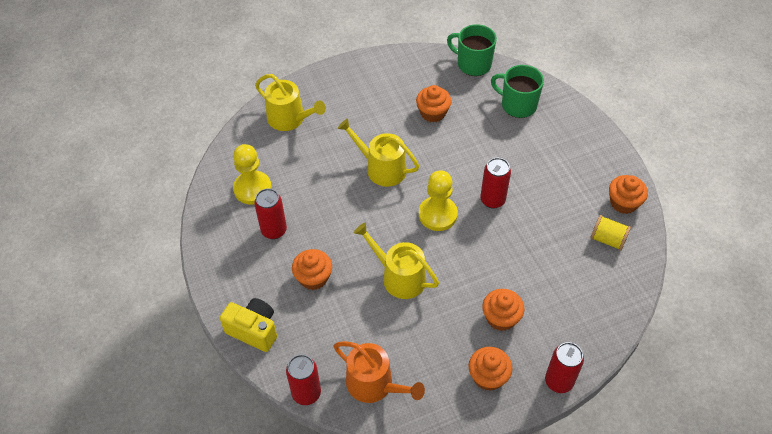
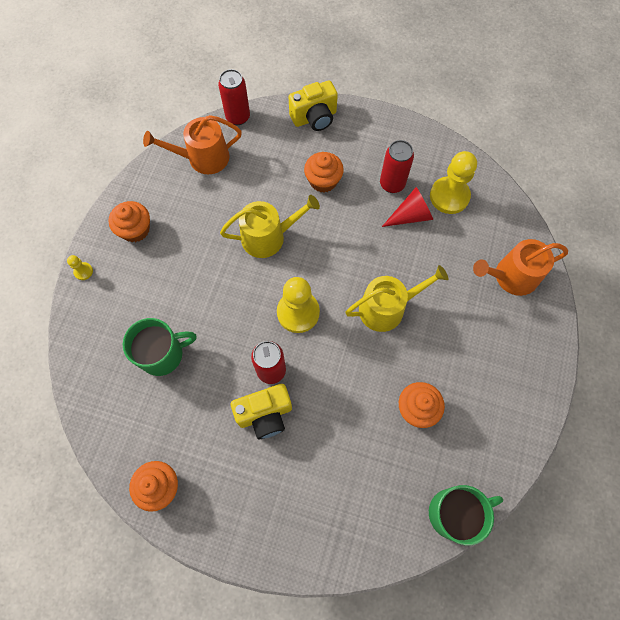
camera: 130 degrees right, 15 degrees up
(290, 119) = (511, 277): yellow watering can -> orange watering can
(292, 201) = (410, 215): none -> red cone
(501, 318) = (166, 277): orange cupcake -> none
(517, 105) = (358, 504): green mug -> green mug (163, 354)
(522, 182) = (265, 414): none -> yellow camera
(559, 381) = (83, 271): red can -> yellow pawn
(608, 239) = (142, 430): yellow spool -> none

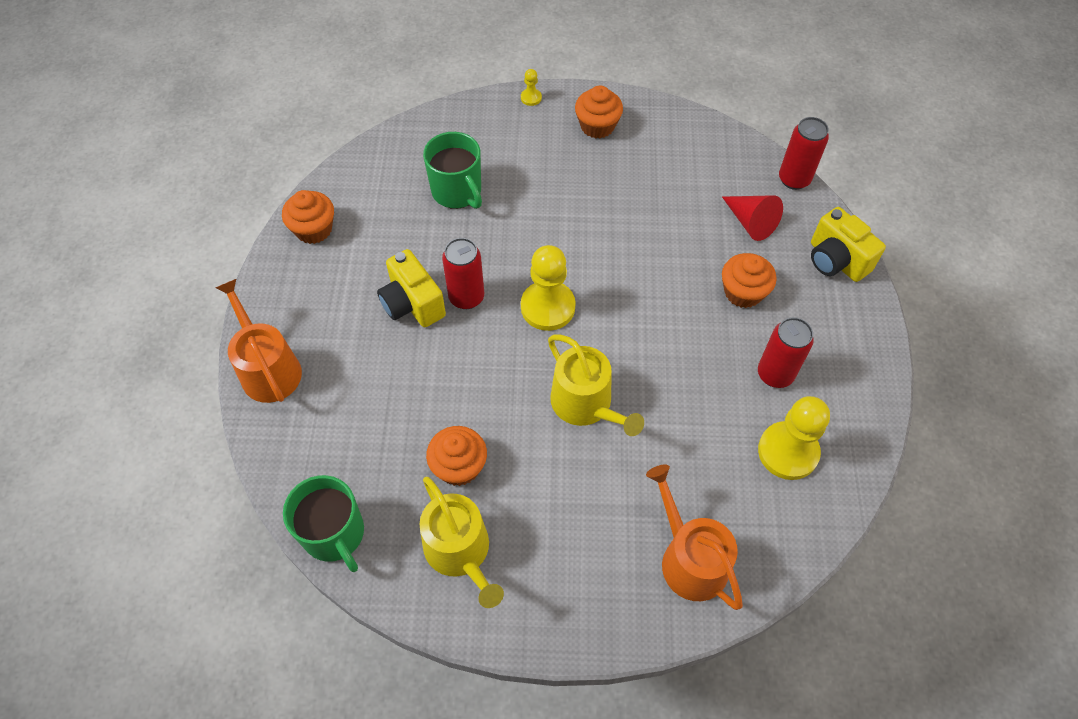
camera: 75 degrees right, 10 degrees down
(203, 158) = (718, 160): orange watering can -> orange watering can (268, 368)
(269, 237) = (638, 253): yellow watering can -> yellow watering can (460, 552)
(410, 215) = (735, 407): red cone -> red cone (750, 222)

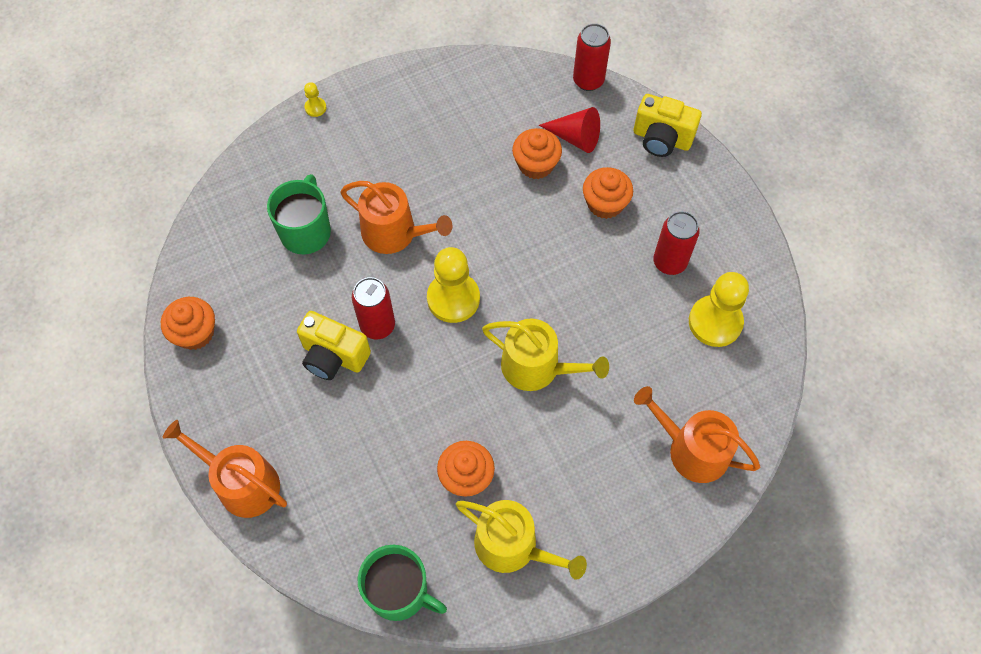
camera: 30 degrees left, 5 degrees up
(457, 192) = (306, 231): green mug -> green mug turned 105 degrees counterclockwise
(532, 228) = (395, 233): none -> orange watering can
(597, 126) = (392, 108): orange cupcake -> orange cupcake (536, 164)

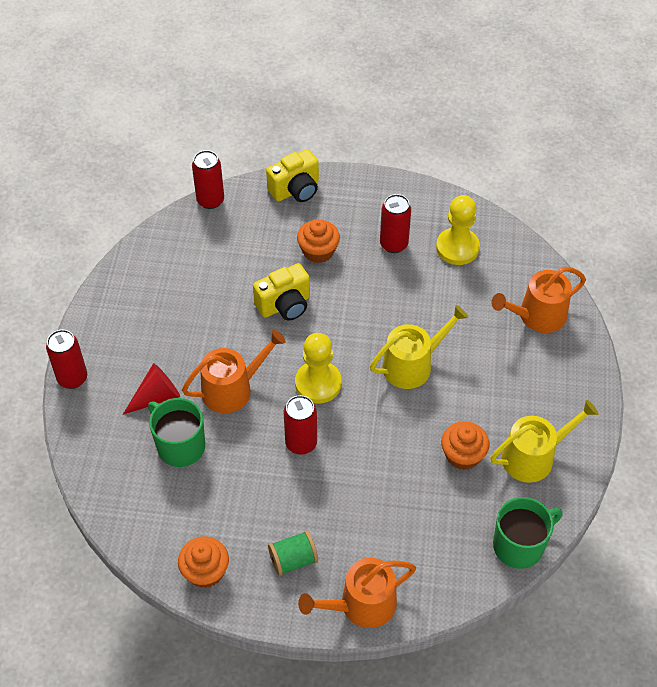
camera: 55 degrees left, 10 degrees down
(251, 396) = (293, 560): none -> green spool
(315, 108) = (72, 378): yellow pawn -> red can
(334, 356) = (303, 486): yellow camera -> yellow camera (285, 305)
(536, 164) = (251, 271): orange cupcake -> none
(575, 137) = (250, 236): red cone -> red cone (156, 397)

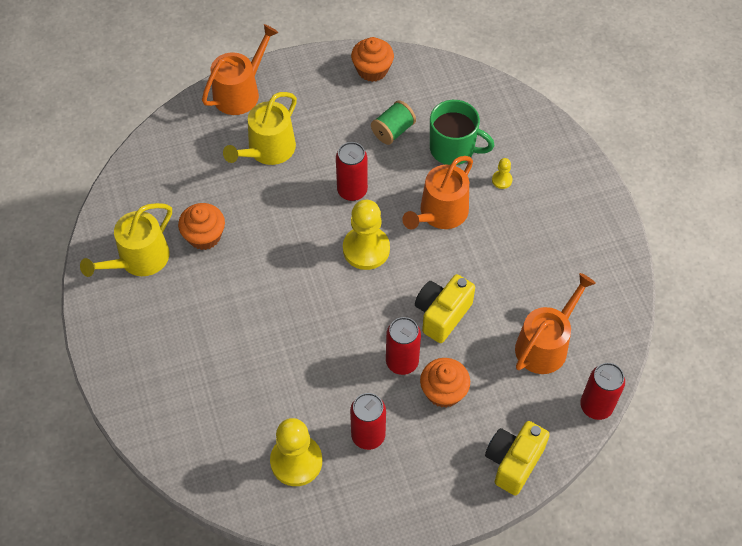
camera: 155 degrees right, 5 degrees up
(72, 378) = (585, 167): red can -> red can (402, 362)
(156, 397) = (502, 180): red cone -> yellow pawn
(293, 560) = (309, 102): green spool -> green spool (393, 131)
(413, 365) = (286, 303): yellow watering can -> yellow watering can (267, 150)
(519, 545) = (129, 181): green mug -> none
(537, 316) = (180, 410): orange watering can -> orange watering can (545, 344)

